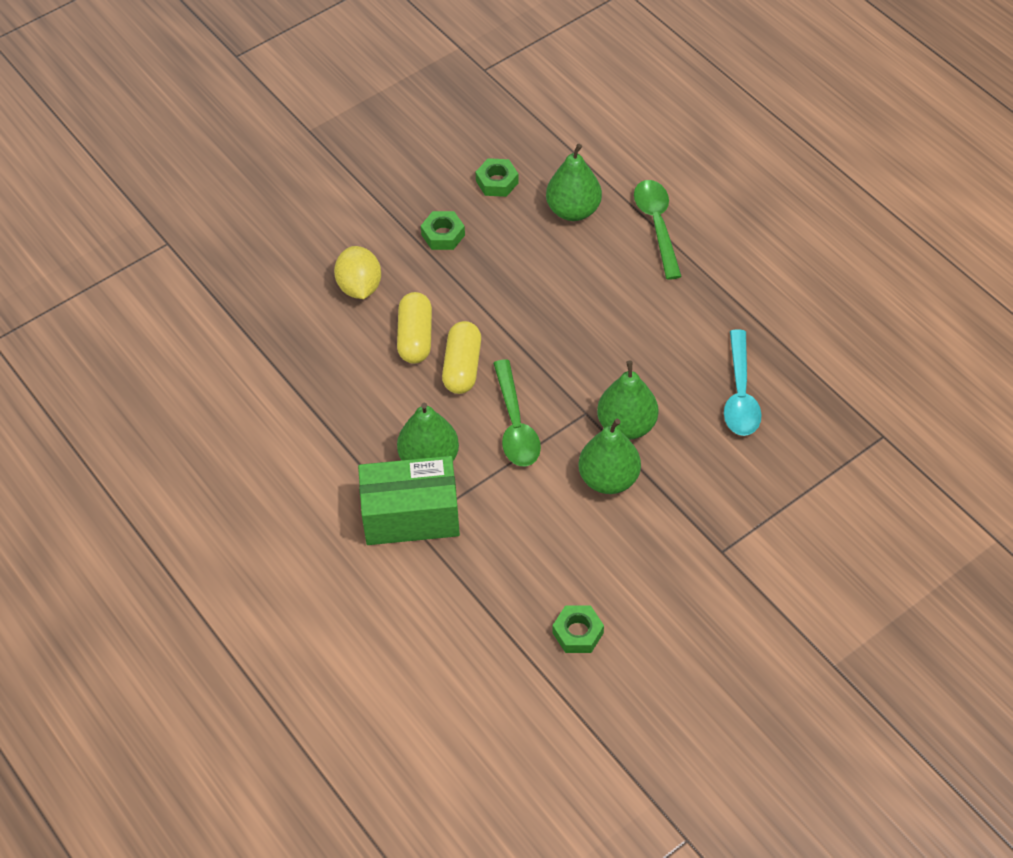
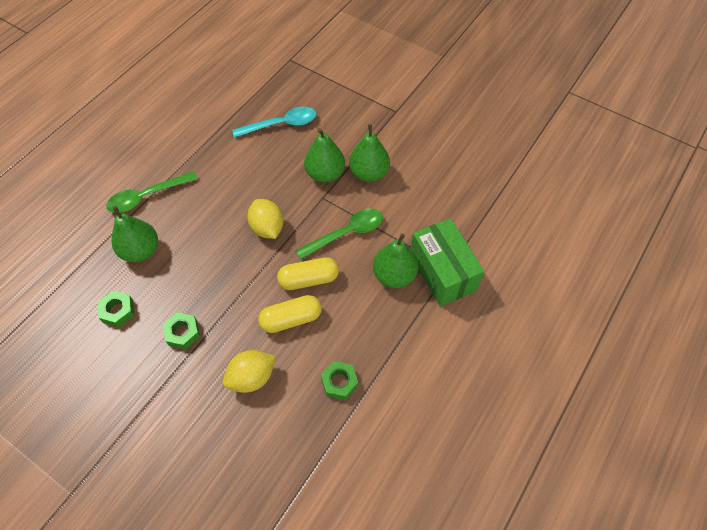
camera: 110 degrees left, 5 degrees up
(558, 340) = (267, 228): none -> yellow lemon
(578, 633) = (480, 162): green nut -> green nut (339, 382)

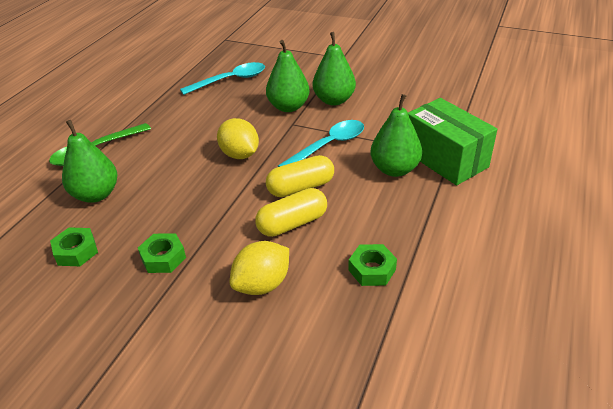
camera: 10 degrees left, 20 degrees down
(346, 233) = (328, 146): green spoon -> turquoise spoon

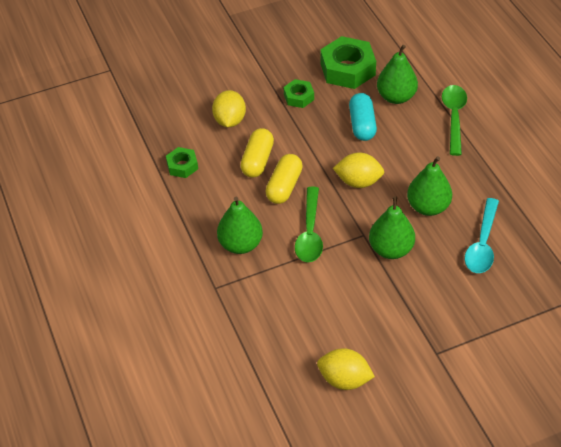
camera: 135 degrees right, 10 degrees up
(76, 251) = (347, 69): green nut -> green nut, size x1.86
(162, 192) = (362, 125): none -> turquoise capsule
(328, 146) = (310, 232): turquoise spoon -> green spoon
(334, 100) = (366, 284): green pear -> green pear (428, 207)
(414, 72) = (344, 379): none -> yellow lemon
(445, 159) = (215, 280): green box -> none

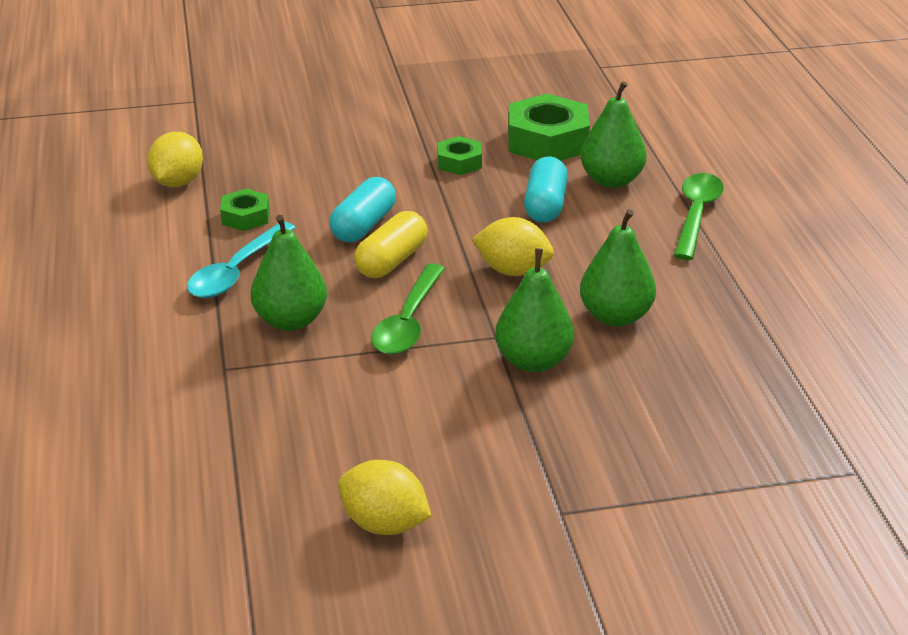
camera: 10 degrees right, 15 degrees down
(230, 120) = (342, 175): yellow lemon -> yellow lemon (178, 182)
(257, 161) = (364, 225): yellow capsule -> turquoise capsule
(482, 244) = (692, 376): turquoise spoon -> turquoise spoon (237, 271)

